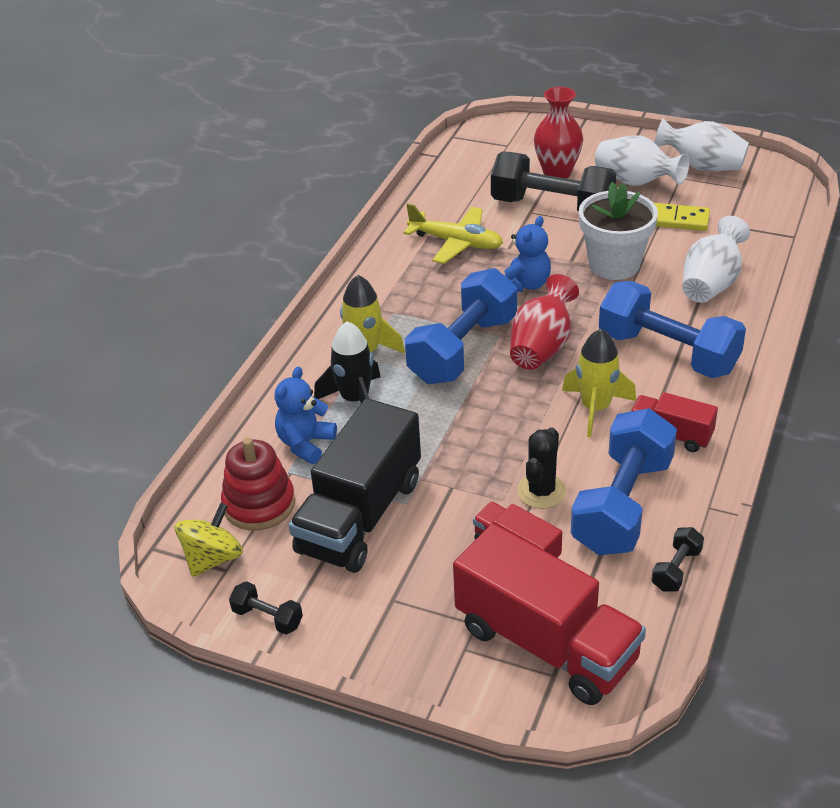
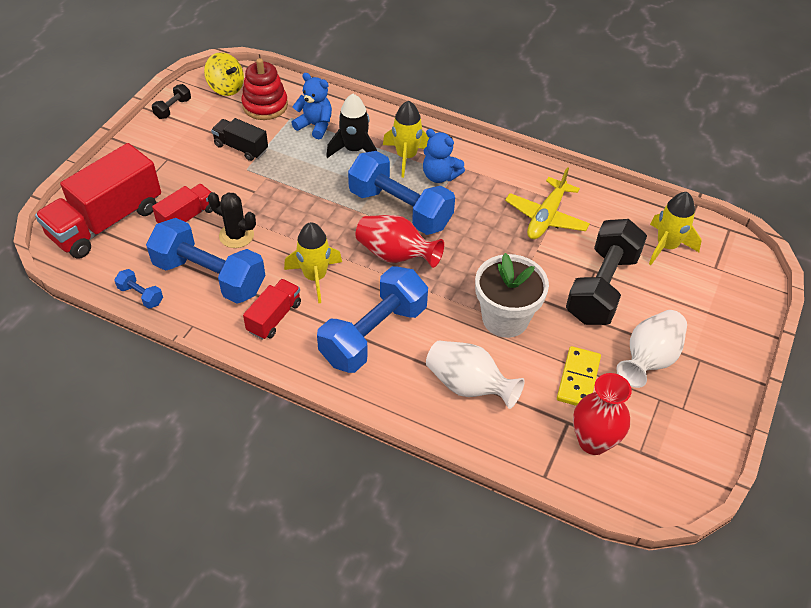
camera: 90 degrees right, 10 degrees up
(360, 516) = (241, 148): black truck -> black truck, size x0.51
(485, 170) = (666, 246): none -> yellow rocket
(526, 284) = (481, 255): blue teddy bear -> blue teddy bear (440, 176)
(557, 173) = (663, 299): red vase -> red vase (593, 441)
(676, 569) = (141, 295): black dumbbell -> blue dumbbell
(702, 166) = (682, 423): white vase -> none

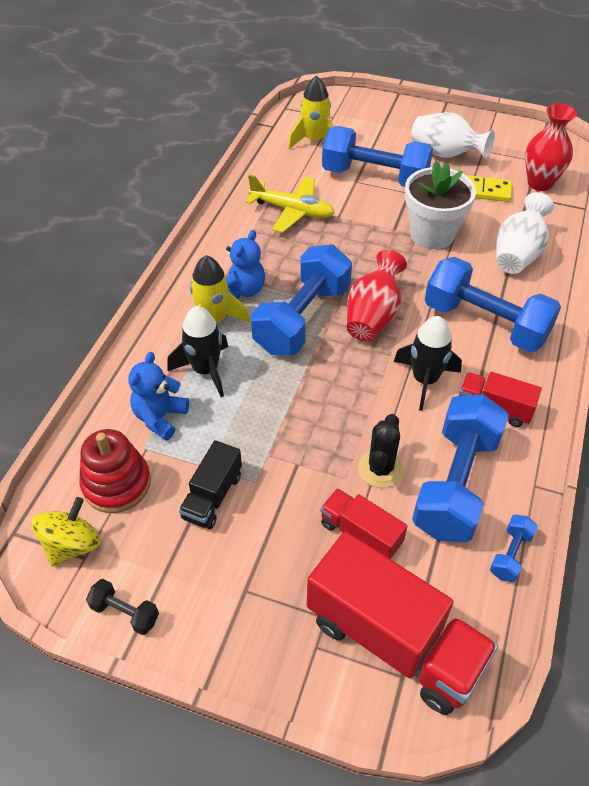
camera: 95 degrees left, 0 degrees up
(315, 277) = (425, 380): yellow rocket -> black rocket
(602, 287) = (375, 177): black dumbbell -> blue dumbbell

